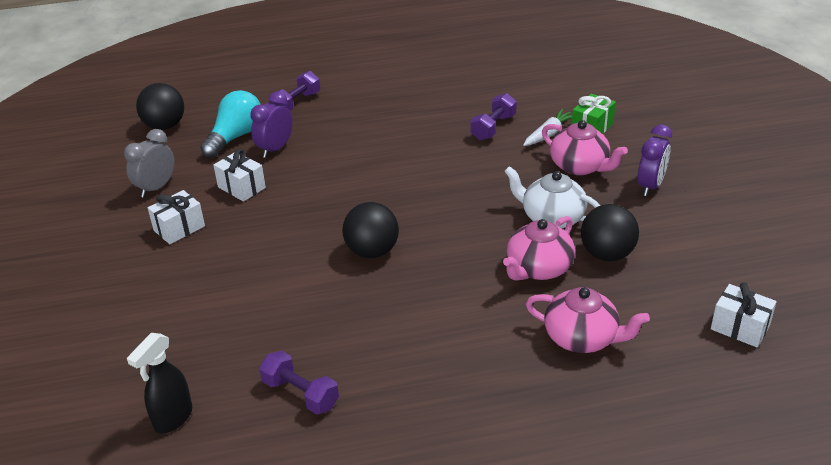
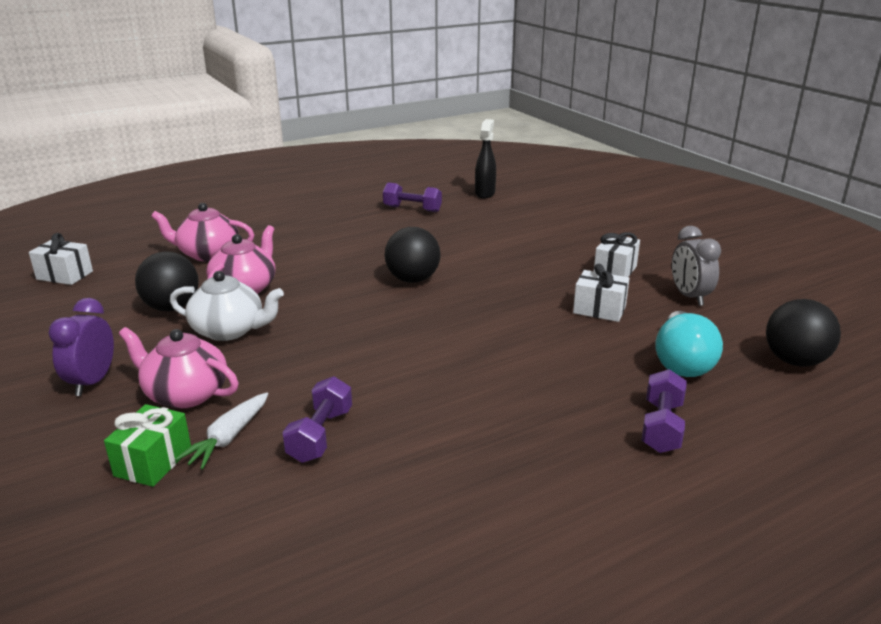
camera: 160 degrees right, 10 degrees down
(156, 188) = (689, 297): grey clock -> grey clock turned 150 degrees clockwise
(275, 149) = (611, 354): purple clock -> none

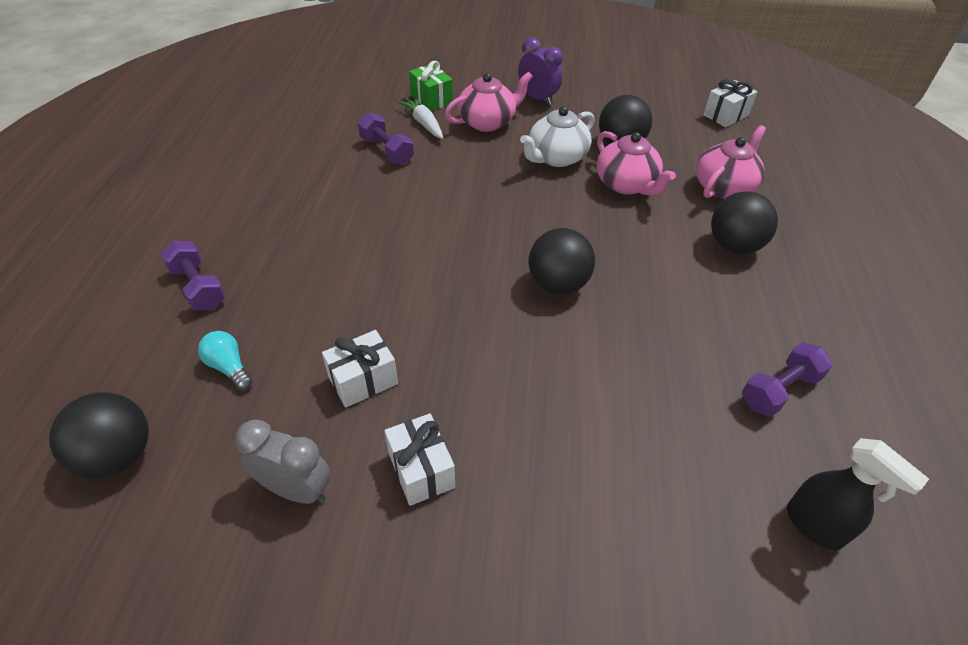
camera: 125 degrees right, 20 degrees up
(289, 238) = (734, 246): none -> black ball
(682, 361) = (229, 367): turquoise light bulb -> turquoise light bulb, size x0.55

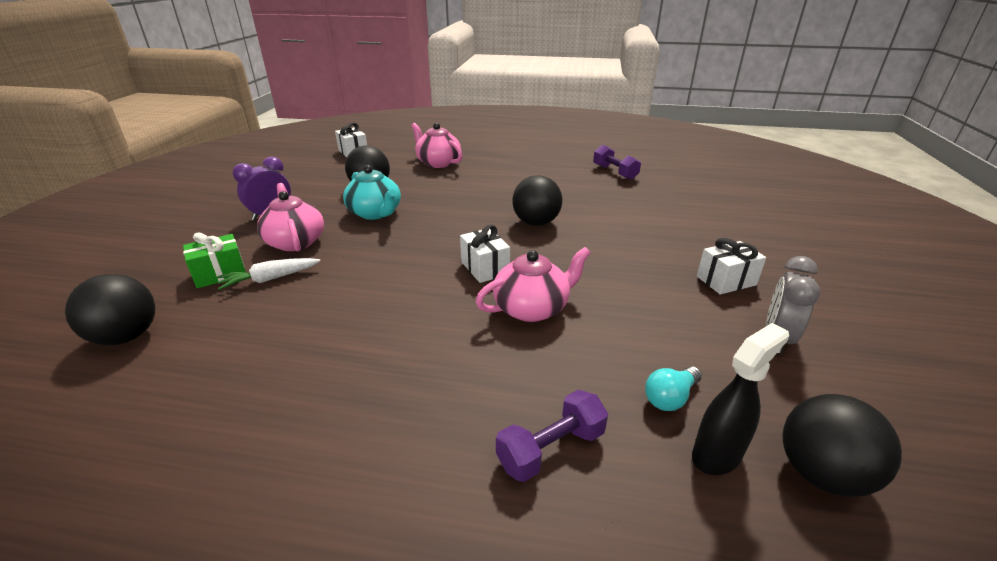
camera: 85 degrees left, 15 degrees down
(363, 380) = (656, 309): white gift -> white gift (485, 268)
(387, 151) = (312, 304): purple dumbbell -> none
(556, 157) = (375, 213): white teapot -> turquoise teapot
(626, 184) = (424, 190): pink teapot -> pink teapot (532, 308)
(734, 246) = (498, 167): black ball -> black ball (127, 336)
(815, 526) = (694, 177): black spray bottle -> black spray bottle (717, 455)

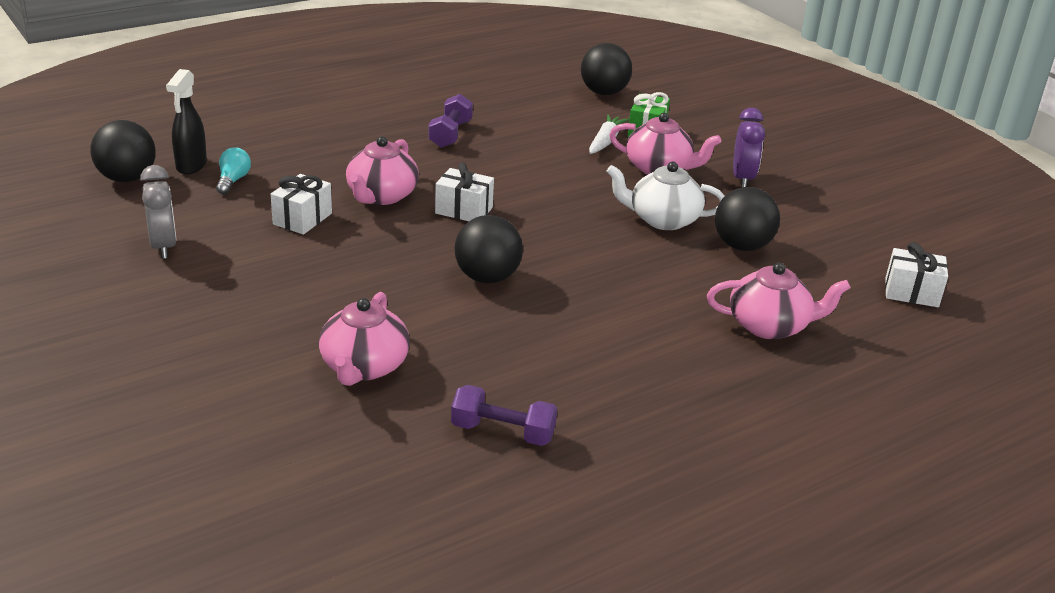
camera: 135 degrees right, 0 degrees up
(375, 213) = (662, 219): turquoise teapot -> white teapot
(551, 449) = (288, 138): purple dumbbell -> purple dumbbell (450, 134)
(659, 209) = (364, 367): none -> pink teapot
(726, 281) = (226, 286): white gift -> white gift (302, 219)

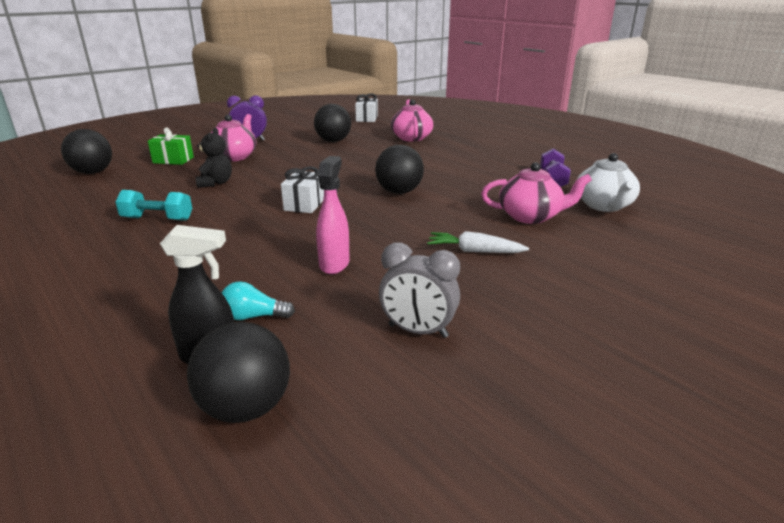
camera: 95 degrees left, 5 degrees down
(163, 246) = (418, 331): grey clock -> grey clock turned 135 degrees counterclockwise
(302, 219) = (334, 264): white gift -> pink spray bottle
(381, 196) = (283, 235): pink teapot -> none
(450, 134) = (157, 219): purple dumbbell -> turquoise dumbbell
(552, 159) = (215, 183): none -> black teddy bear
(605, 141) = (188, 170): white carrot -> white carrot (474, 251)
(662, 219) = (306, 155): white teapot -> white teapot (603, 206)

